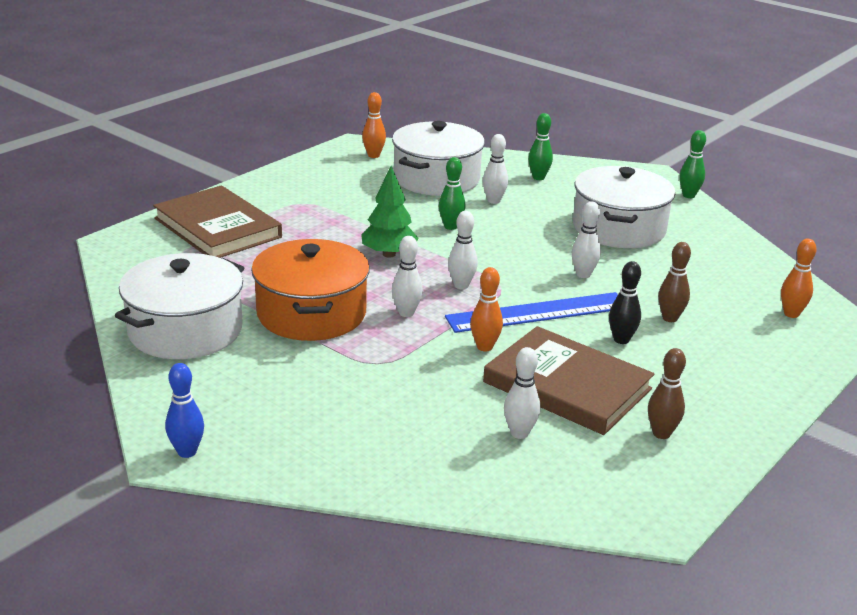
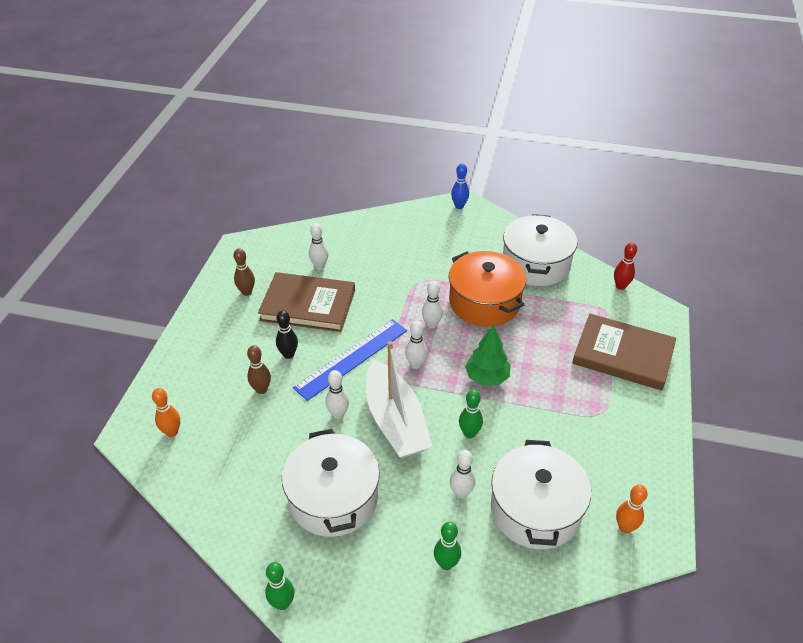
camera: 155 degrees right, 15 degrees up
(117, 276) = (620, 286): none -> red bowling pin
(484, 347) = (368, 315): orange bowling pin -> none
(521, 253) = (395, 421): none -> white boat

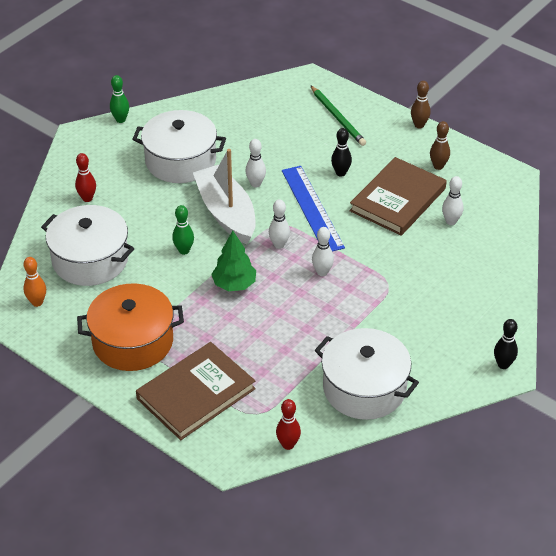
camera: 115 degrees right, 0 degrees up
(172, 432) = (297, 98): orange bowling pin -> none
(197, 385) = (337, 117): none -> green pencil
(261, 389) = (310, 149): brown bowling pin -> brown bowling pin (419, 125)
(395, 421) = (226, 213): white boat -> white boat turned 60 degrees clockwise
(446, 564) = (87, 198): green bowling pin -> red bowling pin
(459, 206) = (503, 364): blue bowling pin -> black bowling pin
(461, 493) = (134, 226): white bowling pin -> none
(484, 302) = (330, 322): orange pot -> orange pot (133, 341)

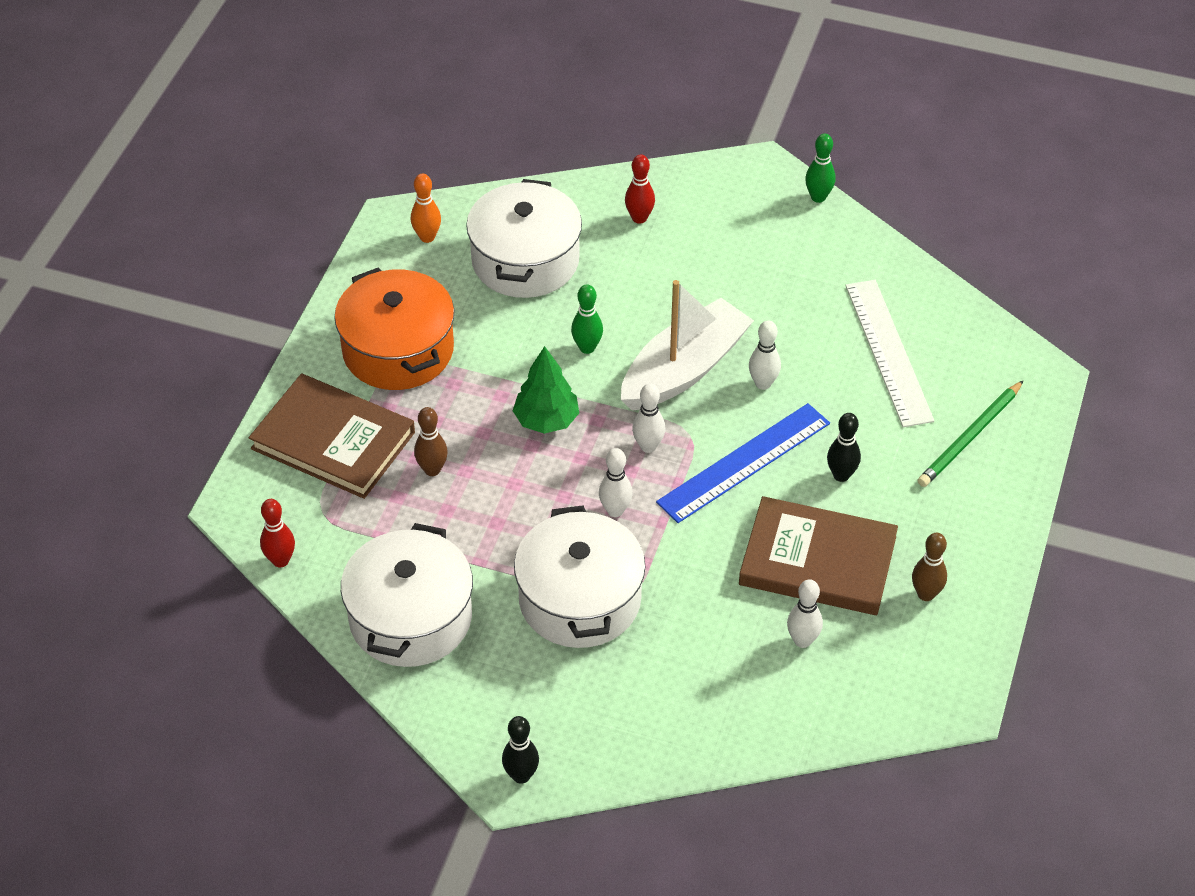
camera: 70 degrees right, 5 degrees up
(180, 161) = (767, 287): white pot -> white pot (580, 599)
(259, 128) = (888, 352): none -> white ruler
(419, 125) = (1013, 545): brown bowling pin -> brown bowling pin (432, 470)

